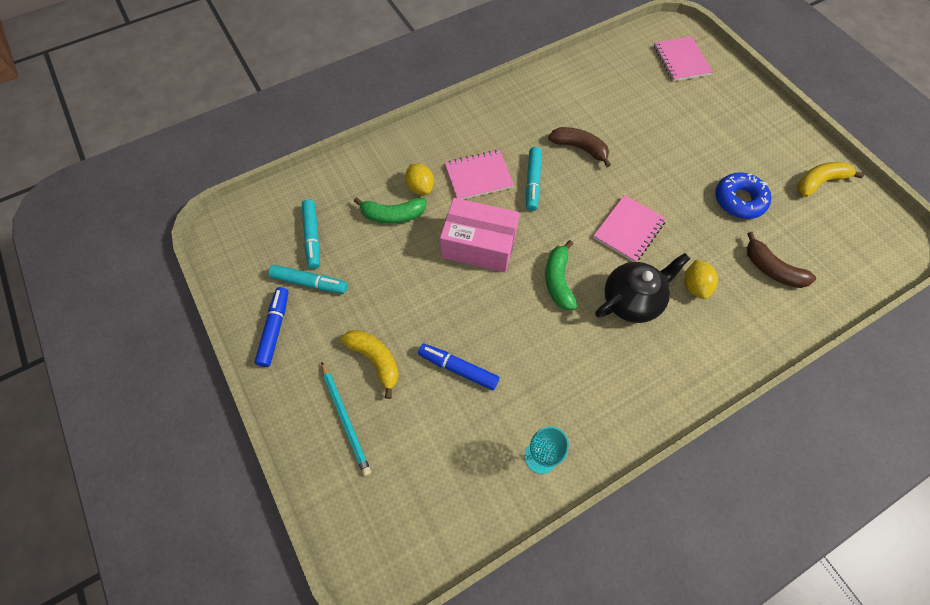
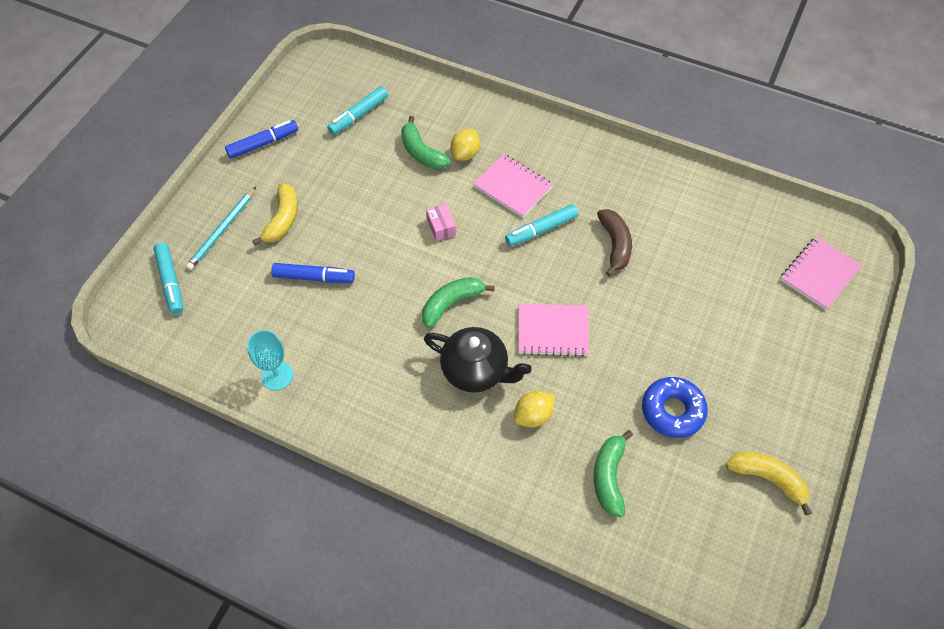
camera: 55 degrees right, 5 degrees down
(310, 283) = (317, 139): turquoise marker -> turquoise marker (170, 282)
(458, 368) = (314, 277): blue marker -> blue marker turned 105 degrees clockwise
(479, 245) = (441, 227): pink box -> pink box, size x0.43
(772, 269) = (609, 477): brown banana -> green banana

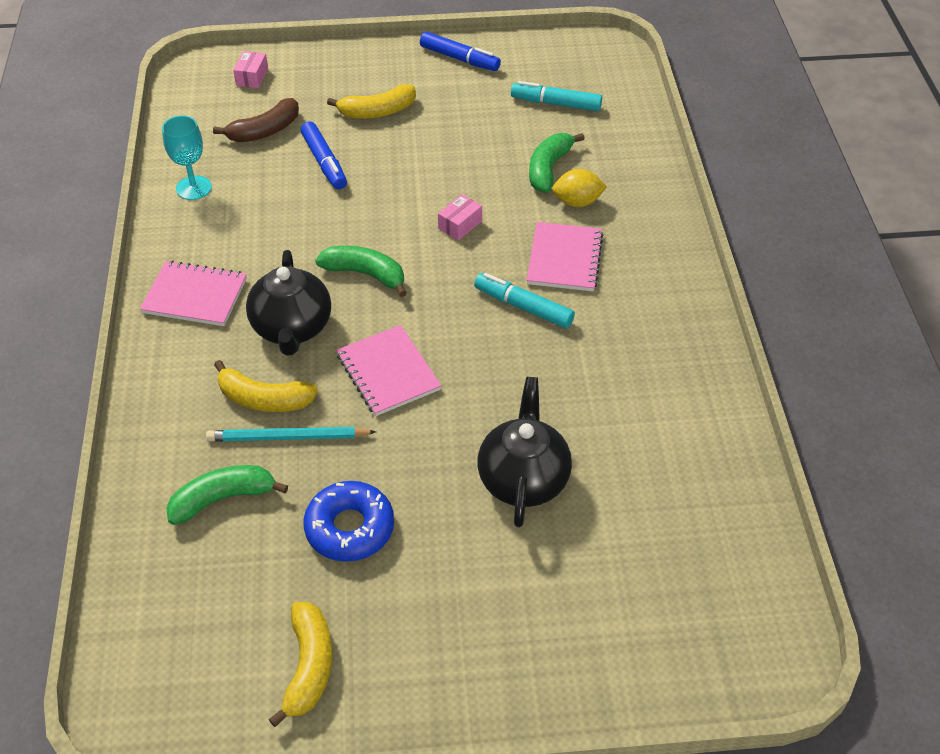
camera: 60 degrees right, 10 degrees down
(170, 282) = (252, 77): turquoise marker -> pink box
(222, 230) = (334, 80): turquoise pencil -> turquoise pencil (288, 437)
(533, 415) = (264, 399): yellow lemon -> yellow banana
(614, 245) = (555, 381): brown banana -> brown banana (265, 131)
(682, 299) = (523, 479): none -> black teapot
(819, 274) = (683, 621): pink notebook -> pink notebook (195, 296)

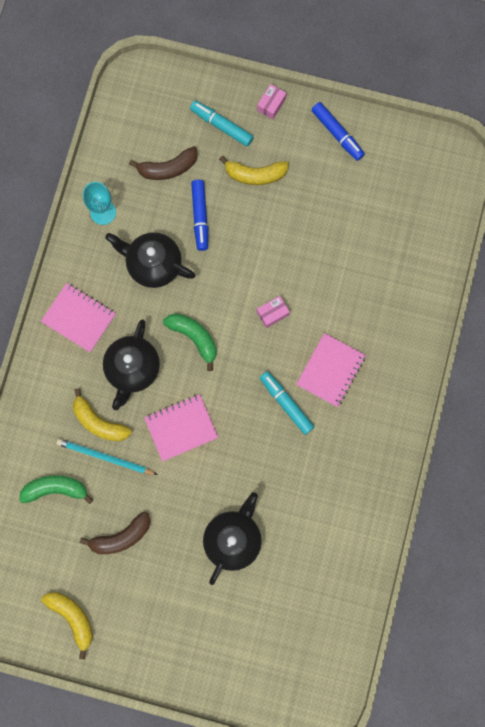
camera: 20 degrees right, 30 degrees up
(252, 77) = (175, 103): pink box -> pink box (271, 104)
(280, 219) = (153, 264): none -> black teapot
(308, 666) = (72, 618): yellow banana -> yellow banana turned 60 degrees counterclockwise
(350, 528) = (121, 536): blue donut -> brown banana
(388, 372) = (181, 428): pink notebook -> pink notebook turned 75 degrees clockwise
(549, 169) = (355, 279): green banana -> none
(556, 103) = (389, 211): turquoise marker -> turquoise marker (221, 126)
(577, 202) = (362, 320): yellow lemon -> none

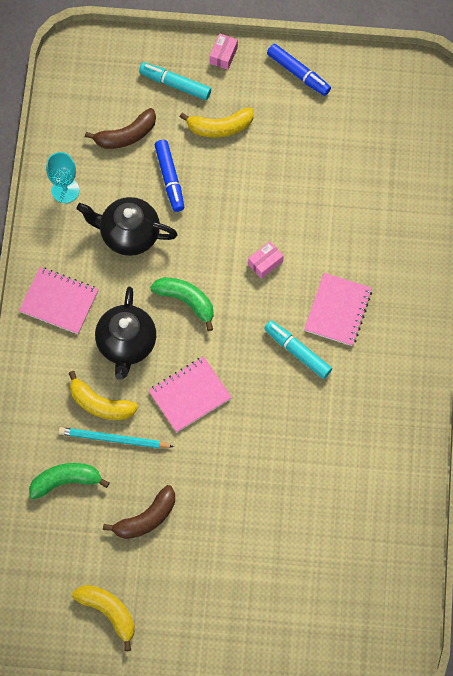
camera: 10 degrees left, 10 degrees down
(233, 539) = (267, 500): black teapot -> none

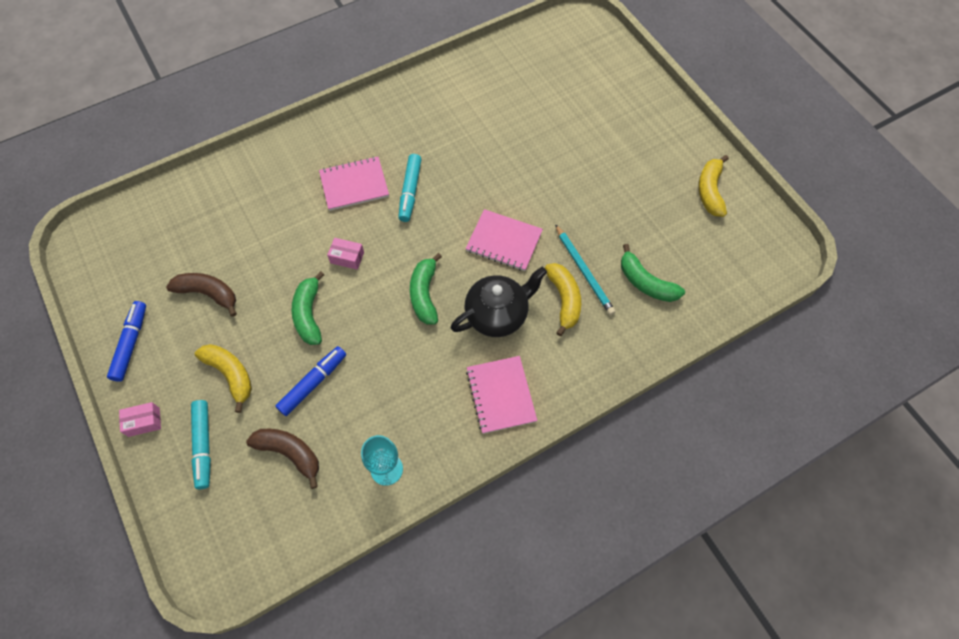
camera: 125 degrees left, 5 degrees down
(129, 234) = (394, 380): black teapot -> none
(146, 518) = (623, 210): brown banana -> brown banana (208, 294)
(232, 206) = (309, 314): none -> green banana

